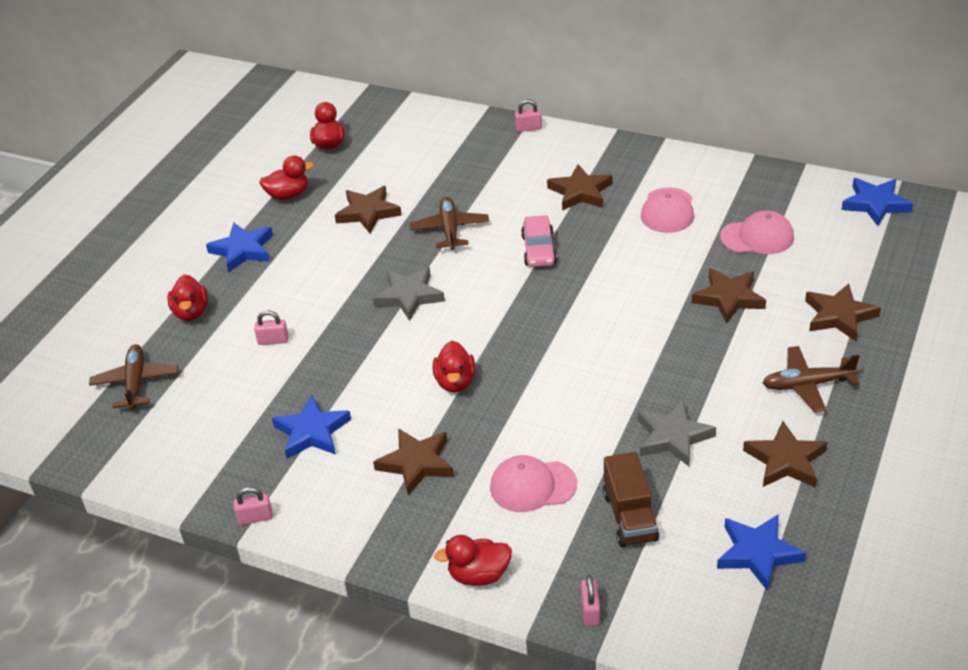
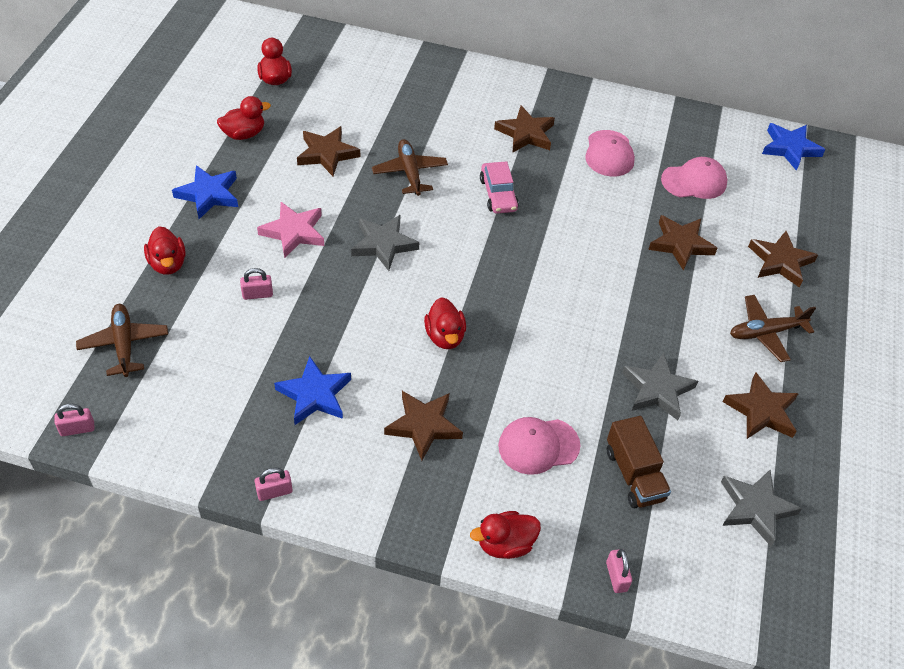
camera: 15 degrees left, 10 degrees up
(320, 284) = (293, 232): none -> pink star
(528, 128) = (465, 65): pink padlock -> pink padlock (77, 429)
(758, 554) = (755, 508): blue star -> grey star

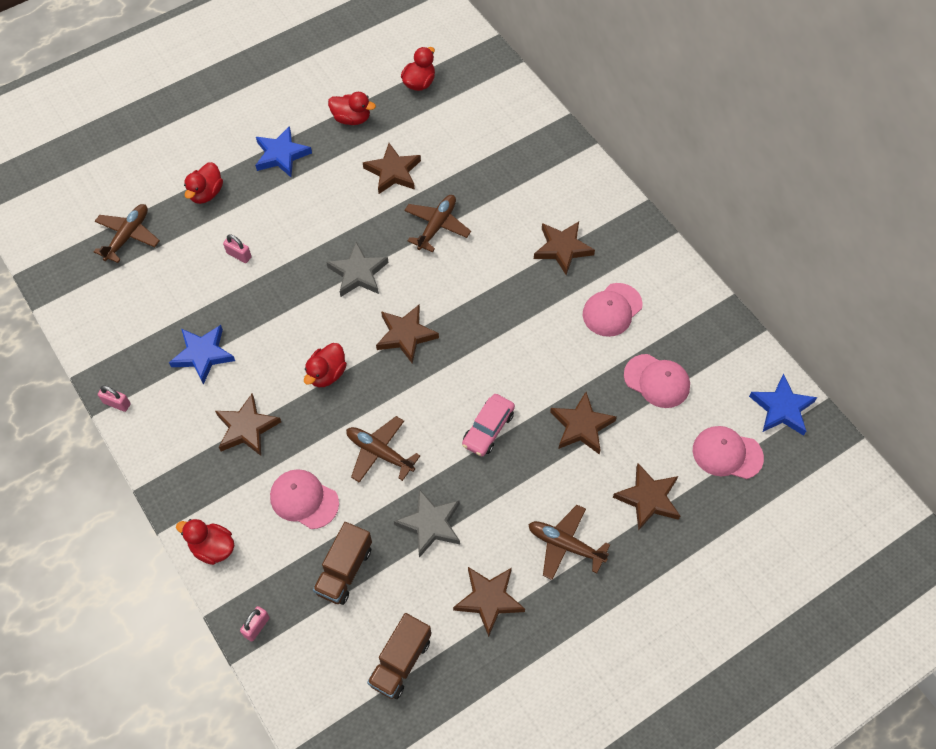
camera: 45 degrees right, 10 degrees up
(77, 429) = (52, 277): pink padlock -> none
(293, 232) = (308, 222): pink star -> none
(476, 266) = (406, 335): none -> brown star
(498, 194) = (483, 287): pink car -> pink car (488, 429)
(557, 366) = (379, 453): none -> brown plane
(755, 508) = (400, 662): grey star -> brown truck
(792, 198) = (727, 453): none -> pink cap

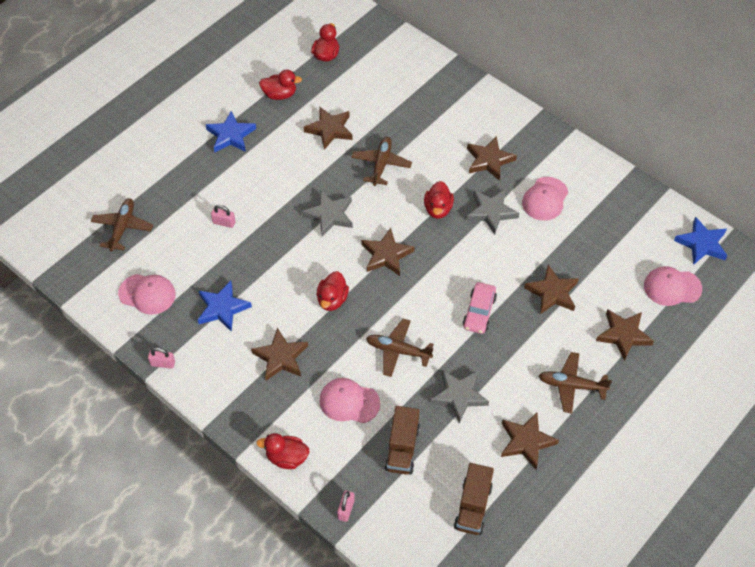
camera: 15 degrees left, 5 degrees down
(206, 193) = (178, 179): red duck -> red duck (438, 209)
(543, 312) = (491, 212): none -> grey star
(657, 381) = (599, 245): pink cap -> pink cap (147, 294)

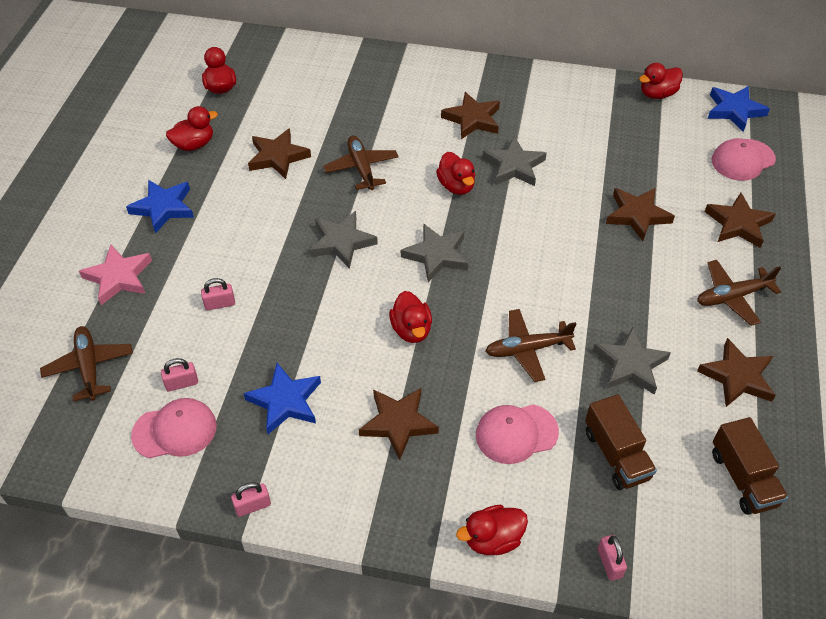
camera: 30 degrees left, 5 degrees down
(169, 265) = (182, 383): none -> pink padlock
(174, 174) = (118, 277): none -> pink star
(386, 255) = (436, 255): brown star -> grey star
(479, 312) = (580, 268): pink car -> none
(545, 199) = (557, 132): pink cap -> none
(650, 202) = (657, 94): none -> red duck

